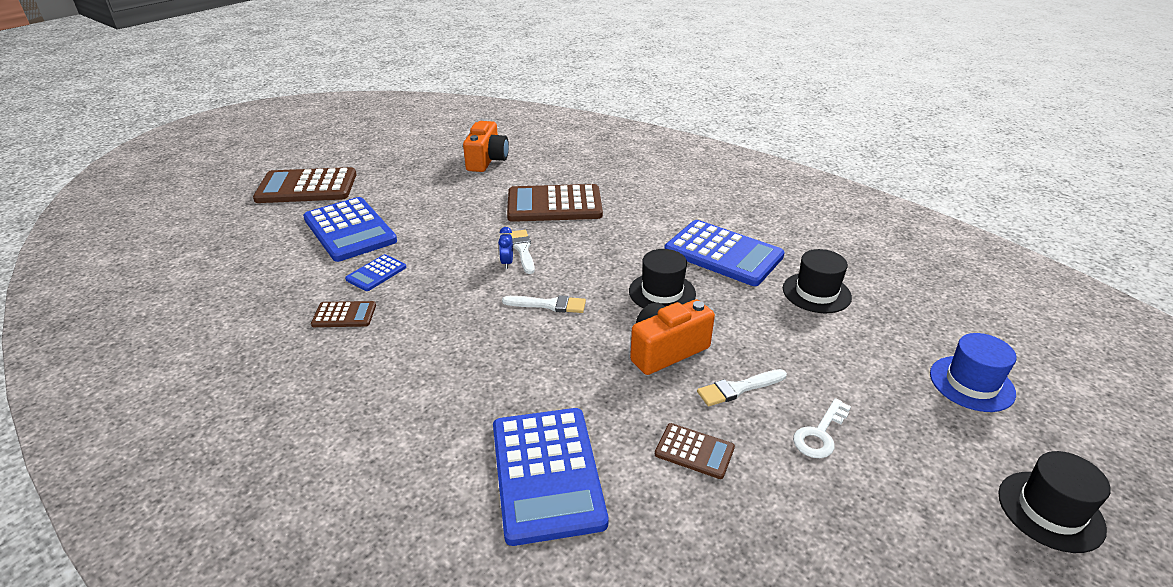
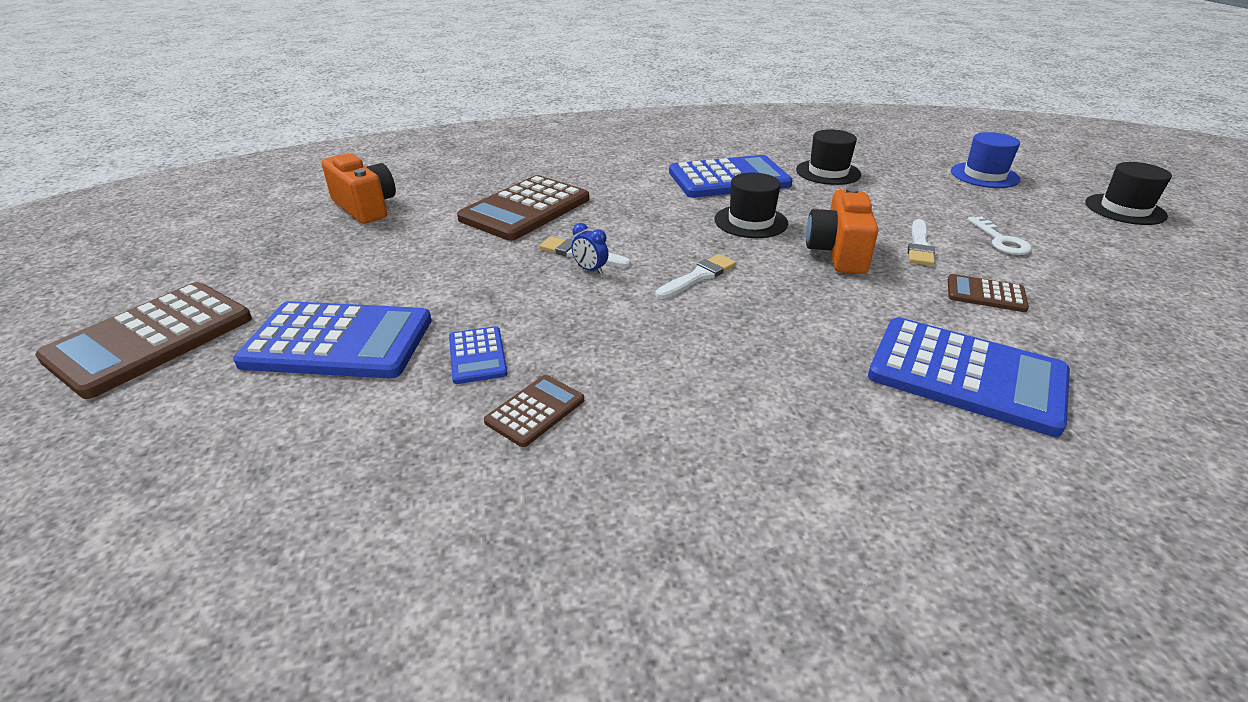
camera: 50 degrees left, 0 degrees up
(694, 451) = (985, 294): brown calculator -> brown calculator turned 135 degrees counterclockwise

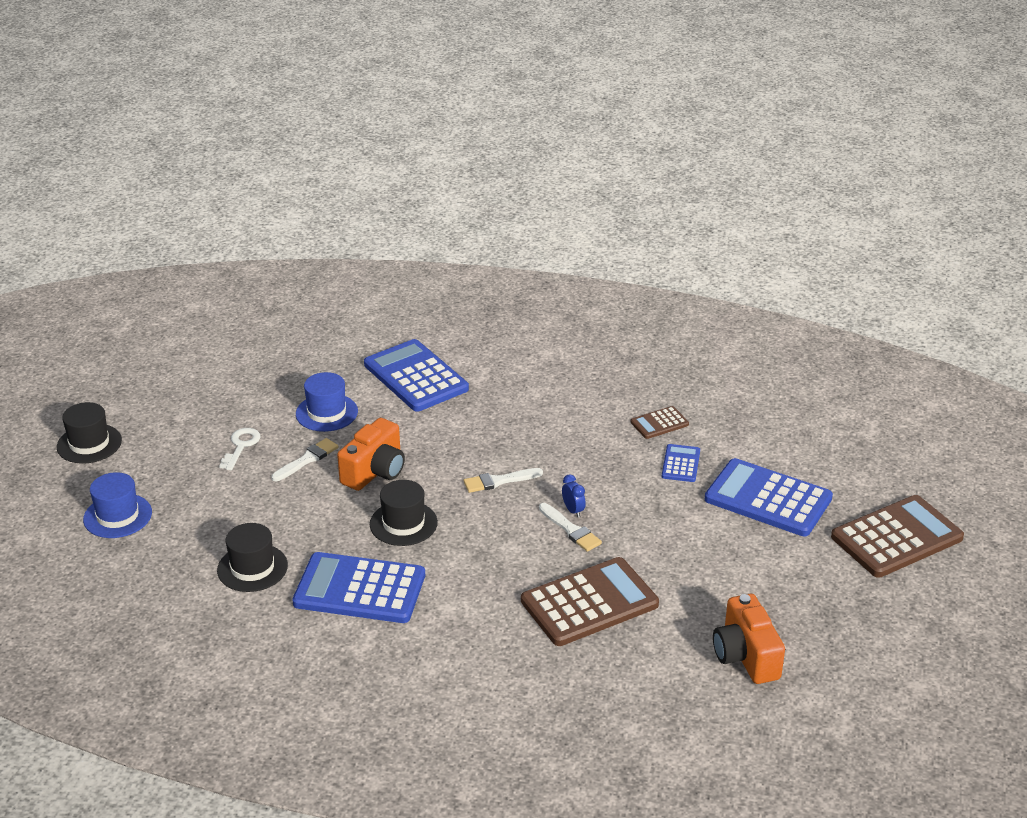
camera: 155 degrees left, 0 degrees up
(985, 294) = (326, 413): brown calculator -> blue hat

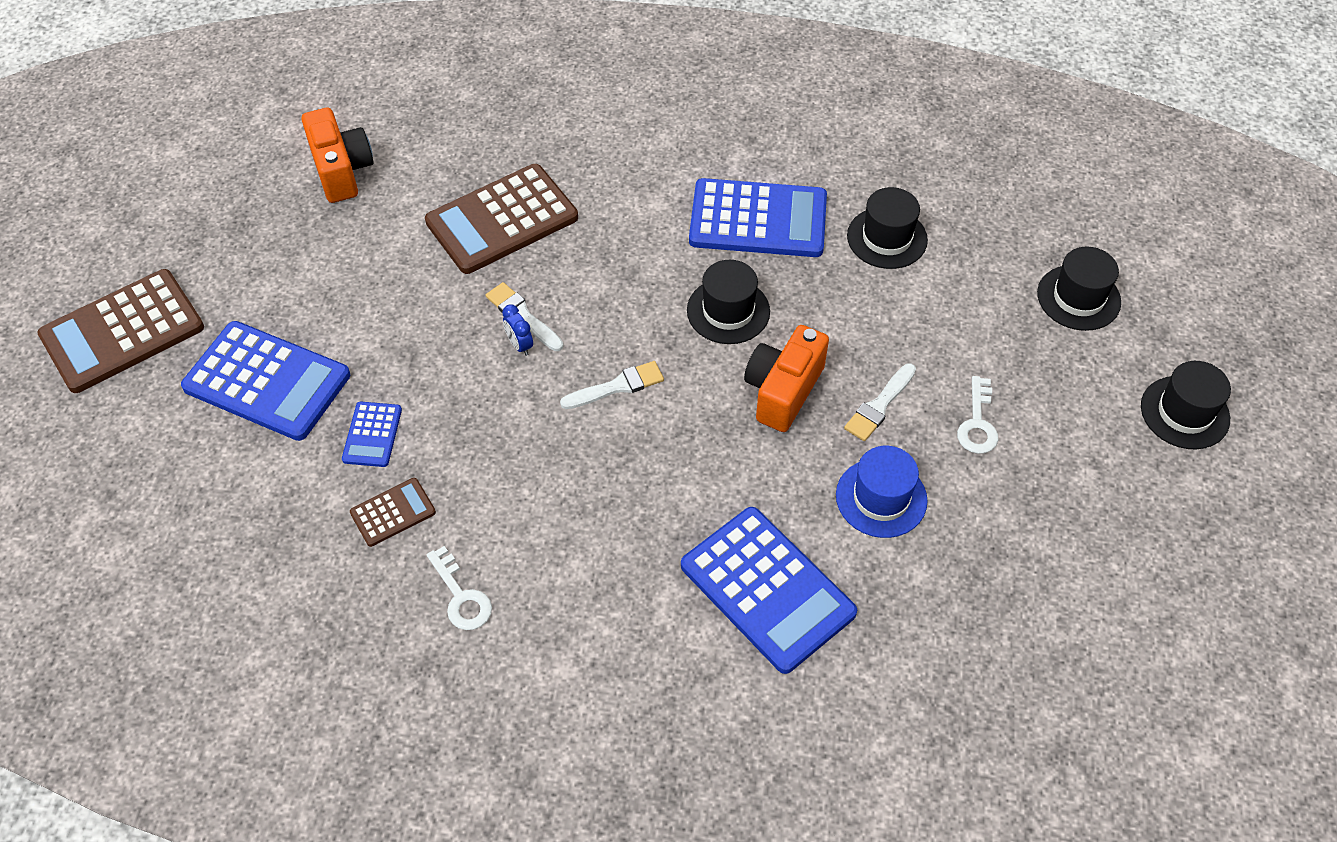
camera: 175 degrees right, 20 degrees up
(117, 516) = (1078, 298): blue hat -> black hat
(609, 384) = (461, 596): none -> white key

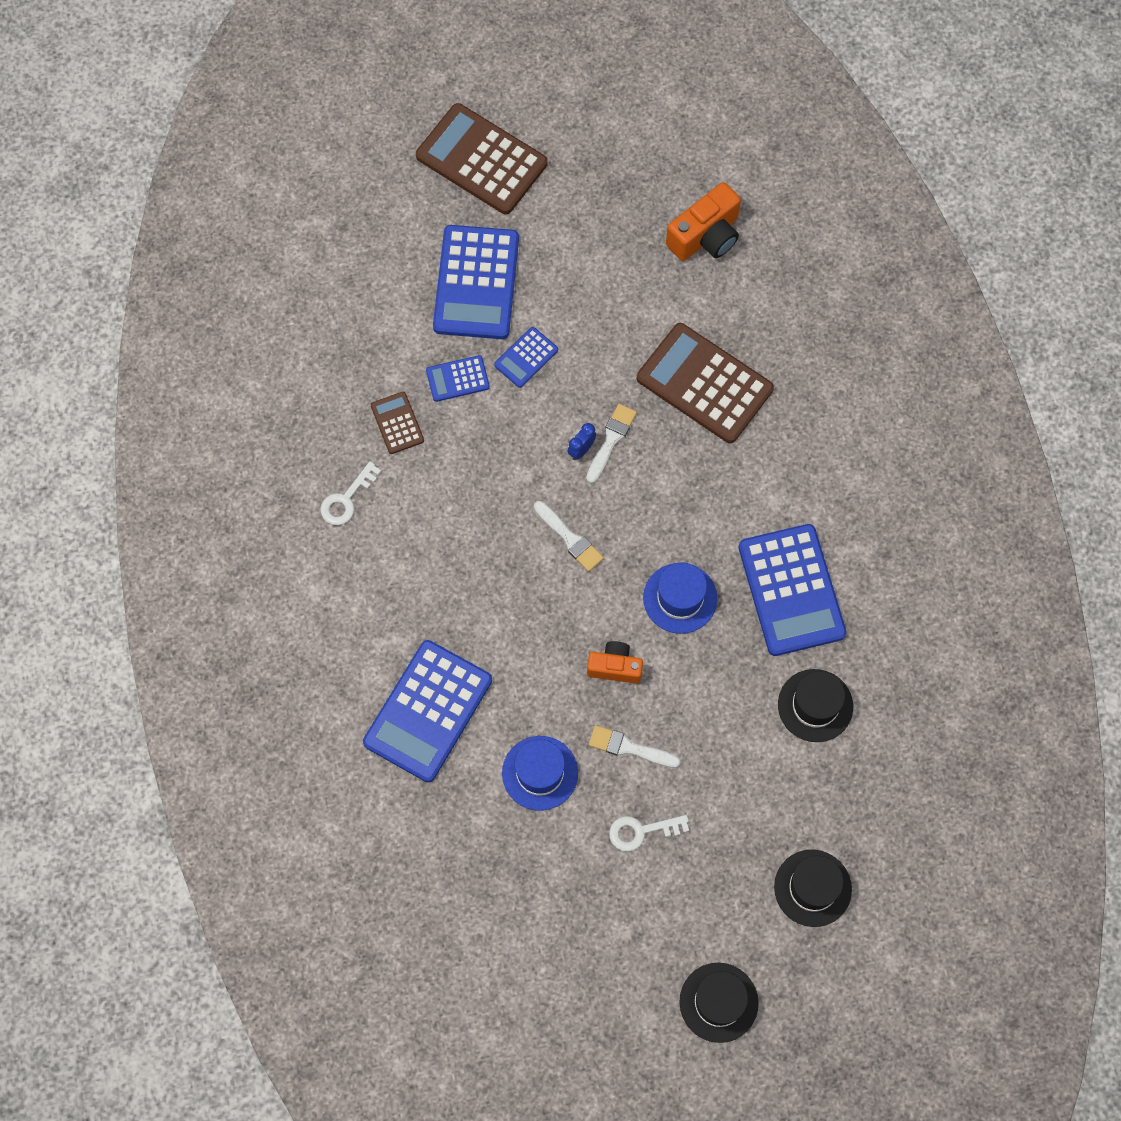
camera: 70 degrees right, 15 degrees up
(384, 362) = (526, 357): none -> blue calculator
(393, 512) = (397, 423): brown calculator -> brown calculator turned 150 degrees counterclockwise
(728, 311) = (680, 598): black hat -> blue hat
(783, 391) = (615, 667): orange camera -> orange camera, size x0.65

